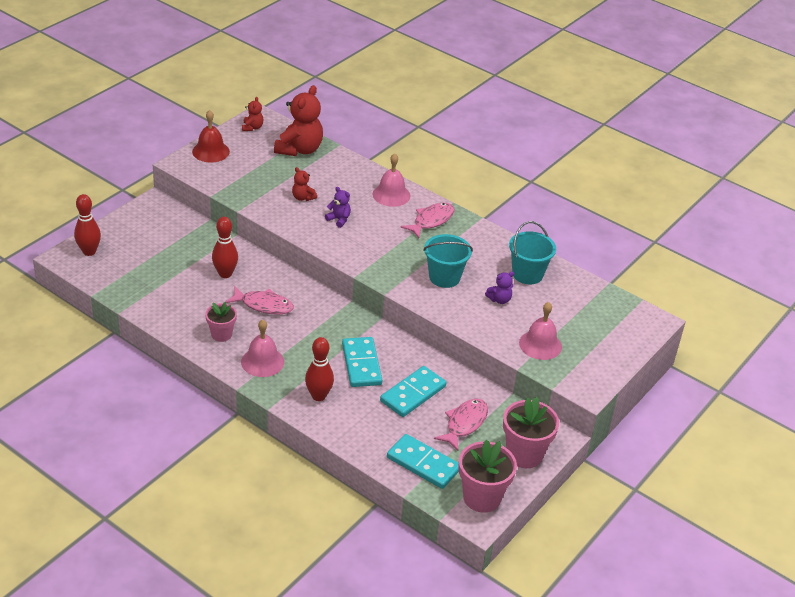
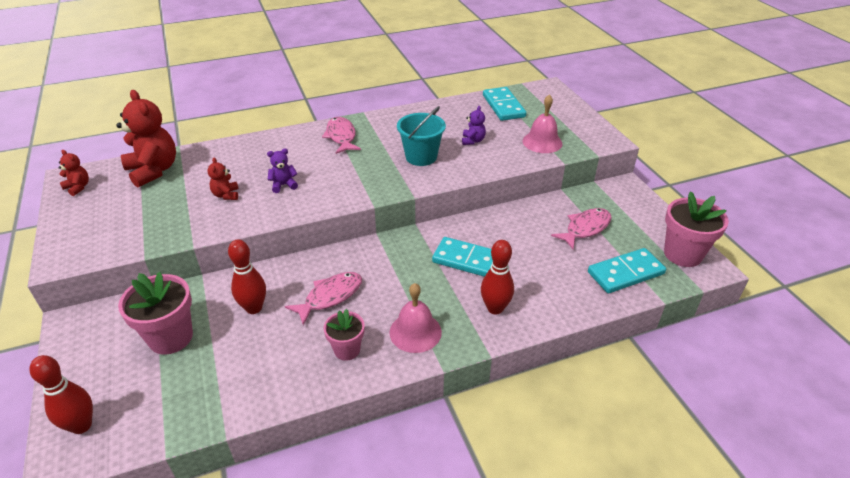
camera: 55 degrees left, 0 degrees up
(210, 151) = (73, 230): red bell -> none
(303, 197) = (226, 195): red teddy bear -> red teddy bear turned 90 degrees clockwise
(391, 195) = (283, 144): pink bell -> none
(413, 394) = (530, 244): turquoise domino -> turquoise domino (503, 106)
(464, 423) = (585, 228): pink fish -> pink fish turned 75 degrees clockwise
(524, 454) = (638, 211): pink flower pot -> pink flower pot (171, 337)
(527, 274) = (453, 117): turquoise bucket -> none

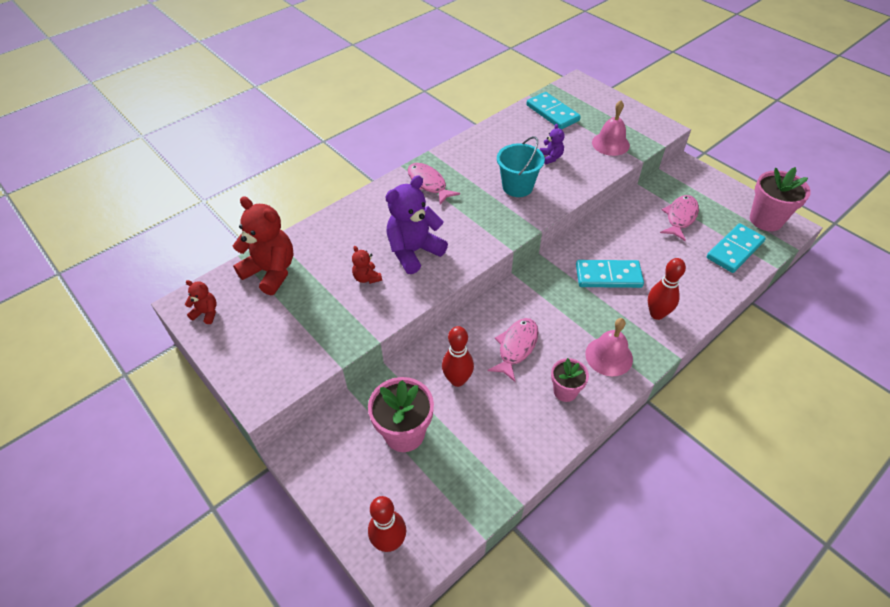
camera: 20 degrees left, 10 degrees up
(283, 185) = (414, 251): purple teddy bear -> purple teddy bear, size x2.09

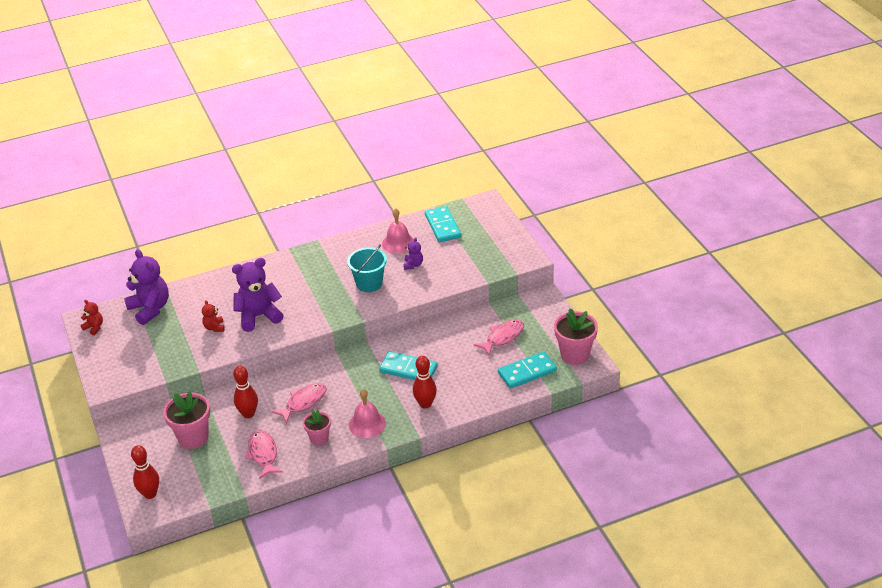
camera: 20 degrees right, 10 degrees down
(271, 272) = (150, 309): red teddy bear -> purple teddy bear
(428, 184) = (300, 267): pink fish -> pink fish (263, 454)
(610, 143) = (472, 263): pink bell -> pink bell (398, 243)

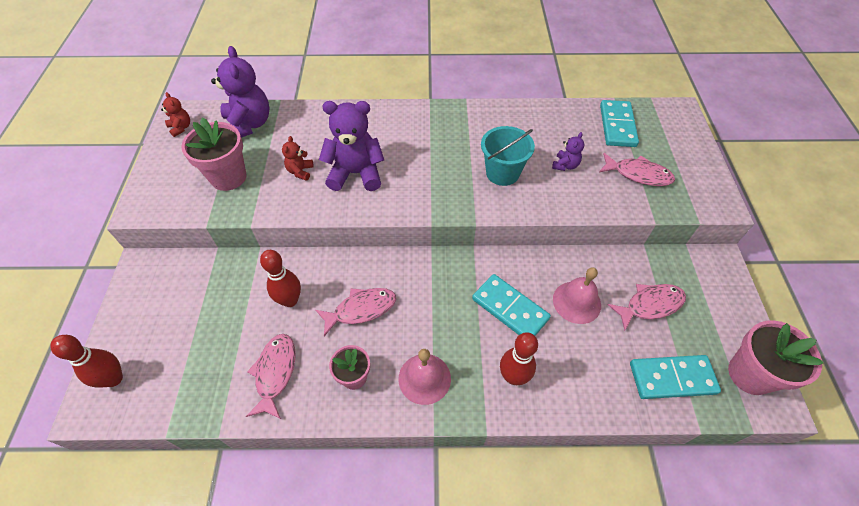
camera: 20 degrees right, 15 degrees up
(193, 437) = (211, 310): pink flower pot -> pink flower pot (228, 177)
(398, 243) = (556, 131): pink bell -> pink bell (576, 302)
(467, 255) = (638, 174): none -> pink fish

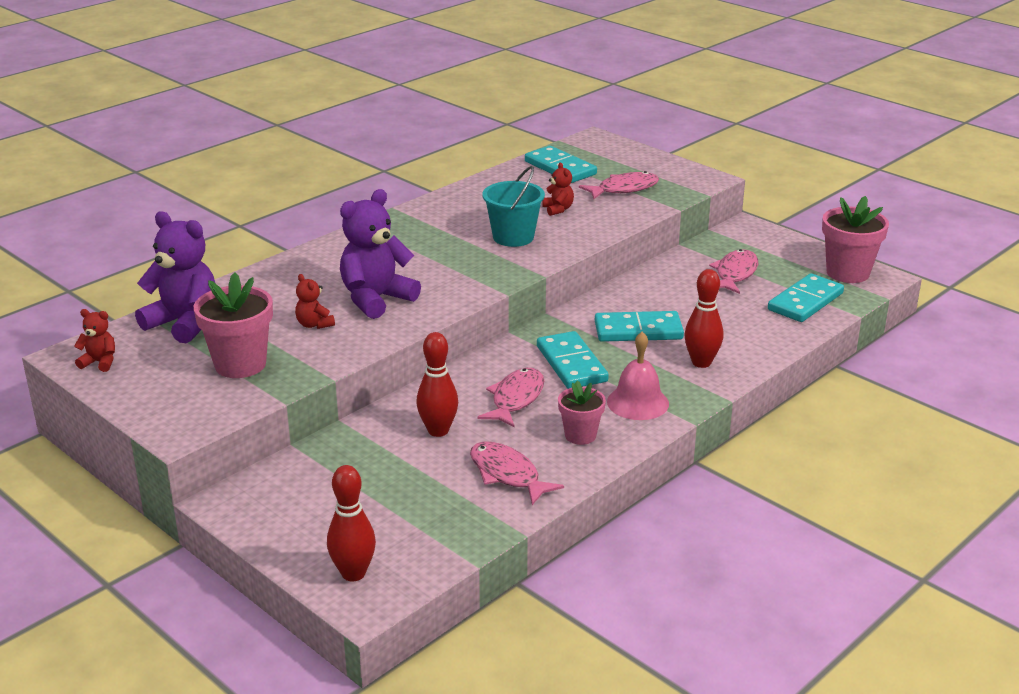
camera: 45 degrees left, 25 degrees down
(430, 306) = (571, 364): none -> turquoise domino
(565, 165) = (558, 209): purple teddy bear -> red teddy bear
(576, 302) = (681, 300): pink bell -> none

